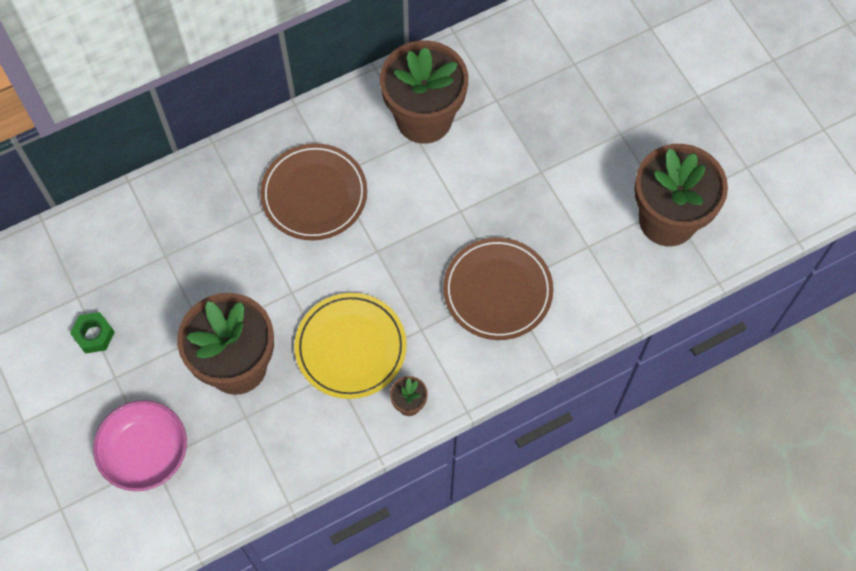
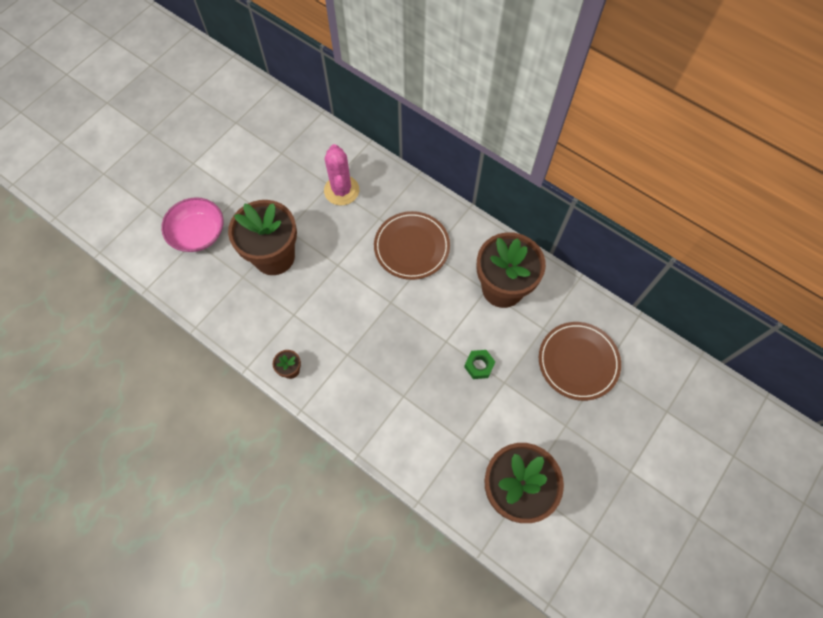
camera: 65 degrees right, 0 degrees up
(94, 335) = (261, 172): green nut -> green nut (479, 366)
(183, 243) = (341, 190): none -> pink cactus
(350, 347) = (315, 316): yellow plate -> none
(497, 291) = (398, 392): brown plate -> brown plate (578, 362)

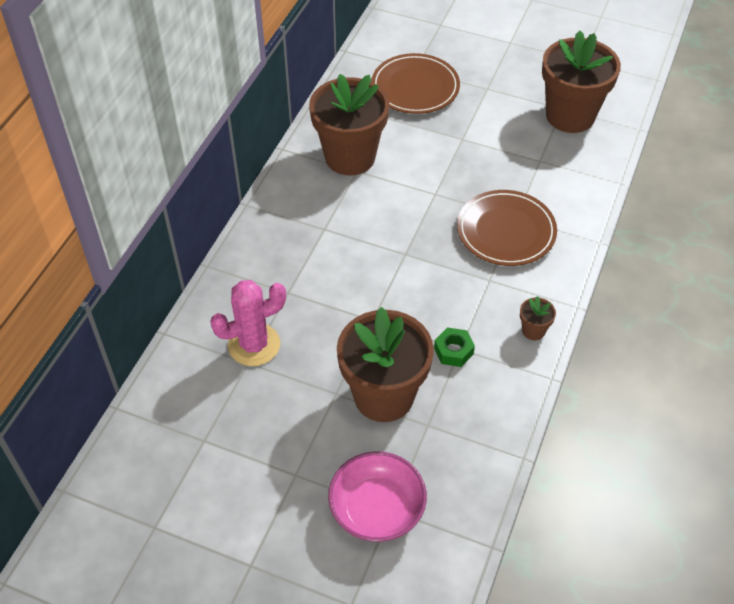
camera: 105 degrees left, 15 degrees down
(411, 247) = (321, 249): brown plate -> brown plate (506, 231)
(479, 366) = (452, 161): green nut -> green nut (453, 351)

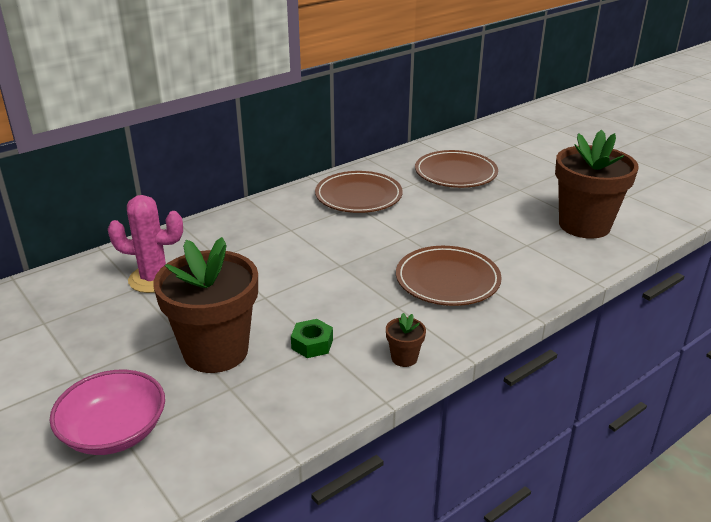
camera: 30 degrees right, 20 degrees down
(350, 157) = (358, 196): brown flower pot -> brown plate

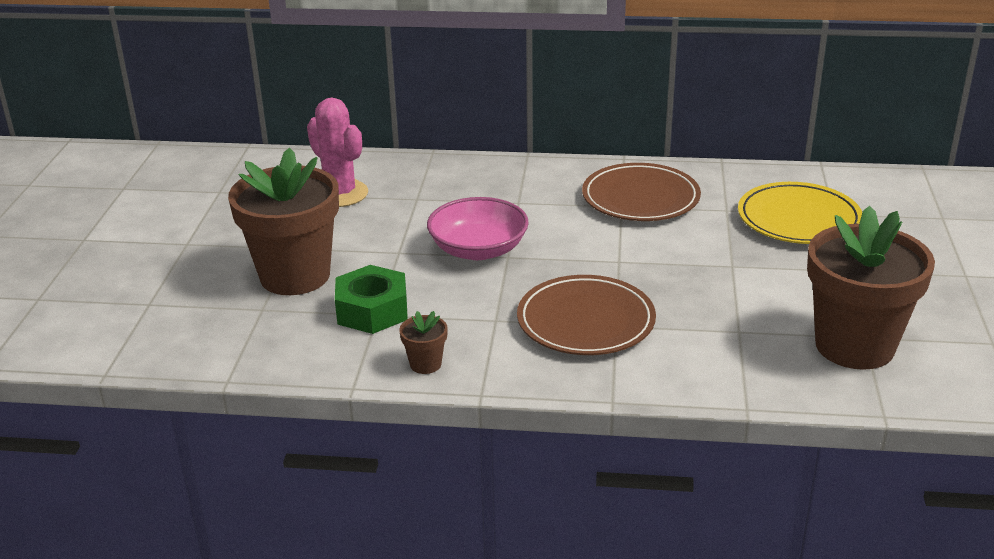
camera: 45 degrees right, 0 degrees up
(114, 432) = (149, 295): pink bowl -> pink bowl (478, 249)
(312, 344) = (372, 310): green nut -> green nut, size x1.60
(455, 173) = (798, 219): brown plate -> yellow plate

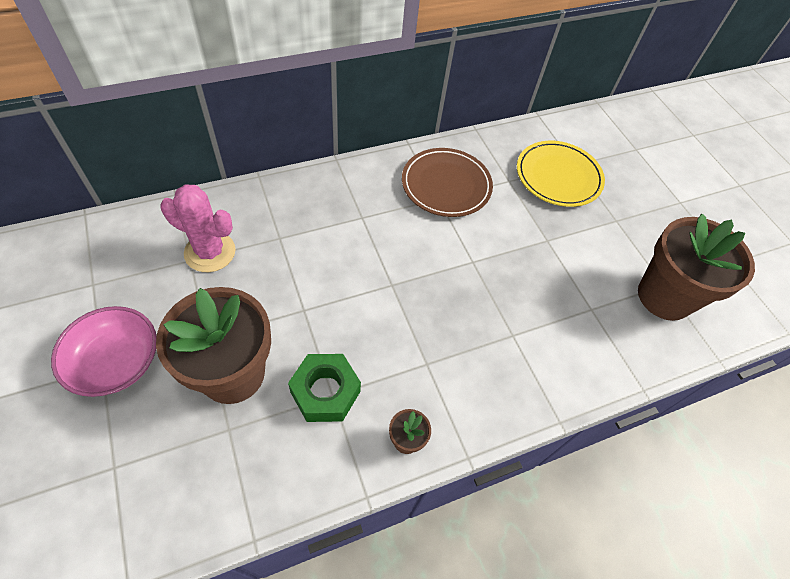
camera: 35 degrees left, 25 degrees up
(478, 249) = (365, 284): pink bowl -> pink bowl (116, 361)
(586, 321) = (490, 339): brown plate -> none

